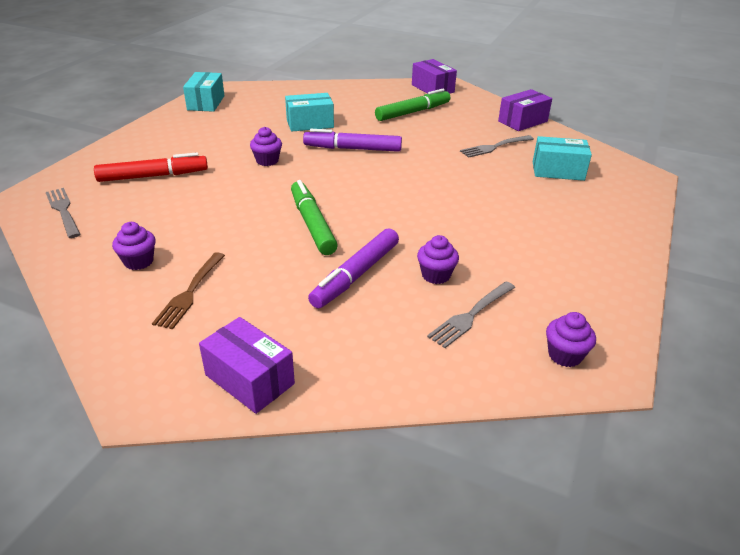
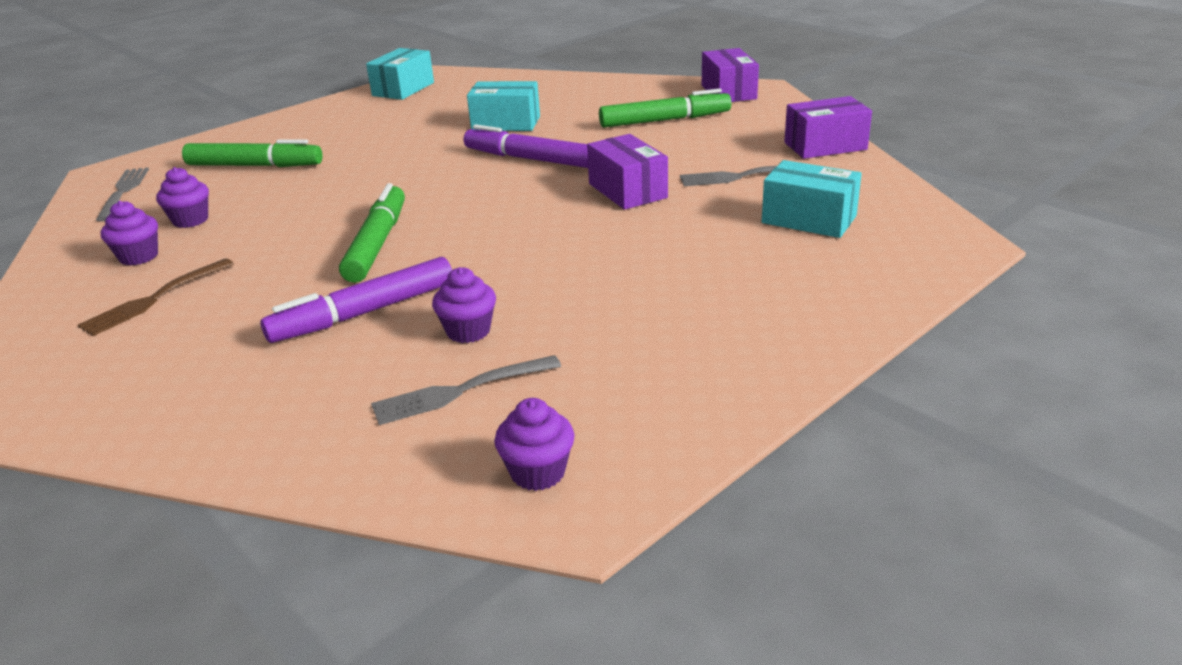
camera: 25 degrees right, 5 degrees down
(153, 176) = (255, 166): red marker -> green marker
(249, 379) = (110, 409): purple box -> purple box (627, 191)
(267, 161) = (404, 162): purple cupcake -> purple cupcake (190, 220)

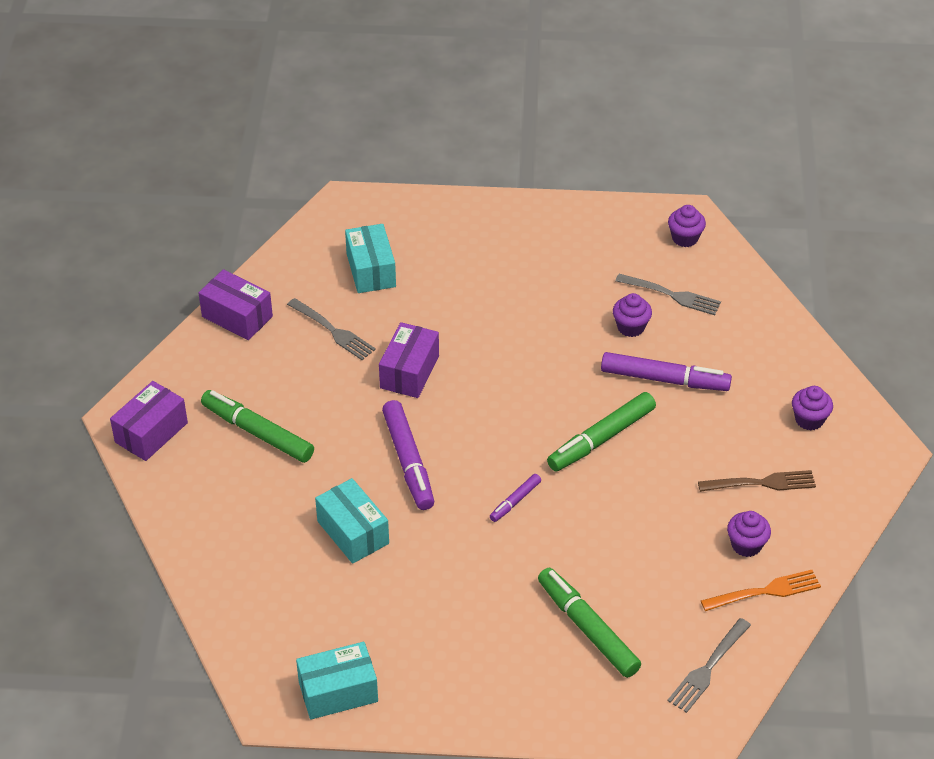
camera: 135 degrees left, 15 degrees up
(95, 242) = (764, 592): none -> orange fork
(190, 220) = (687, 571): purple cupcake -> purple cupcake (809, 420)
(405, 182) = (515, 501): none -> purple marker

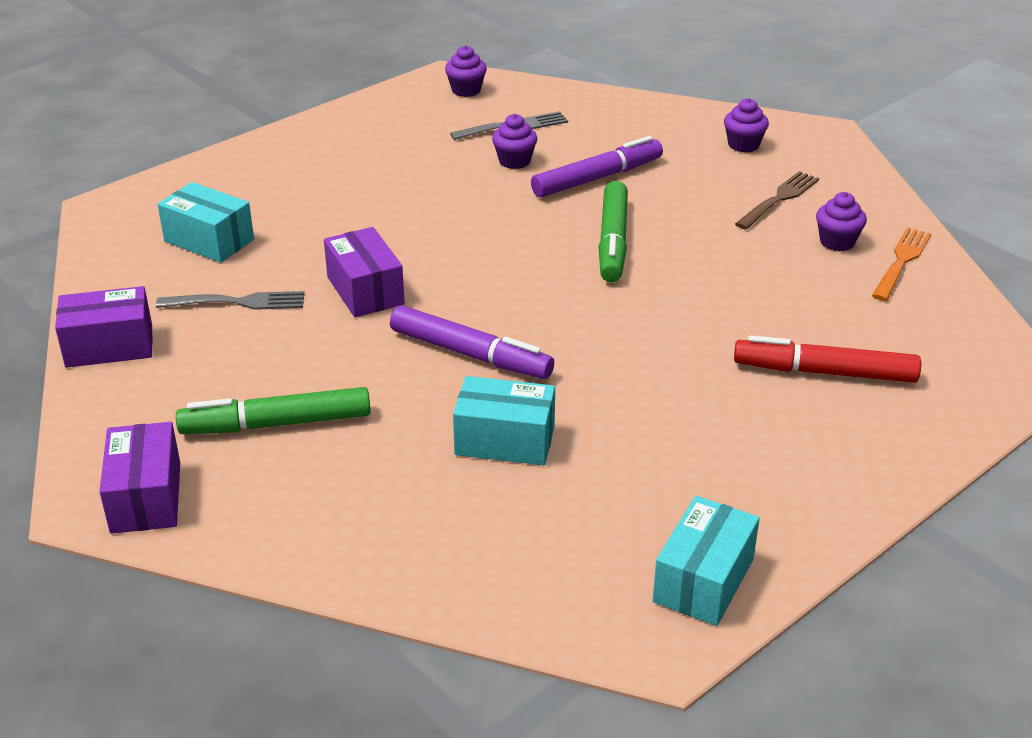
camera: 45 degrees left, 10 degrees down
(515, 501) = (614, 324): purple marker -> none
(587, 628) = (824, 372): green marker -> red marker
(708, 667) = (953, 335): grey fork -> none

